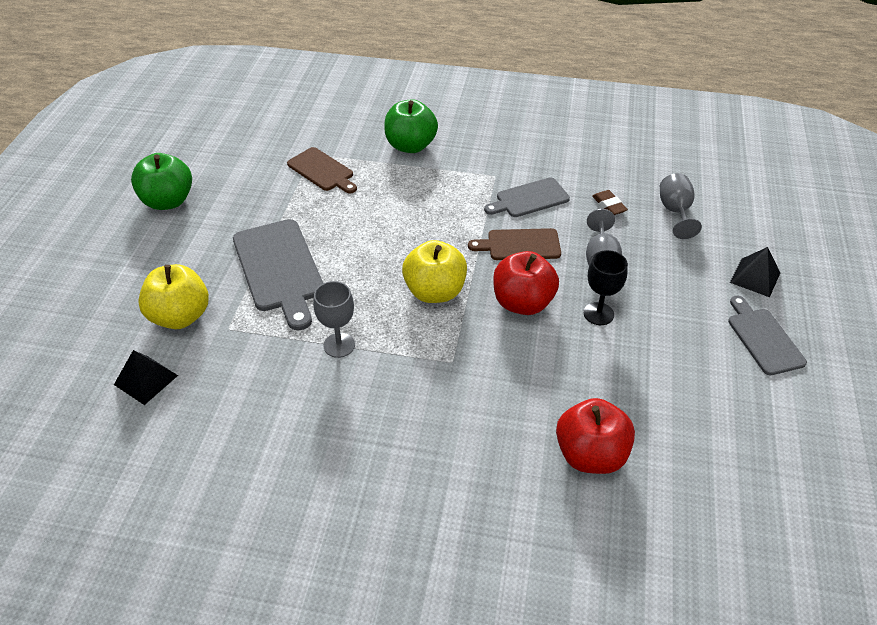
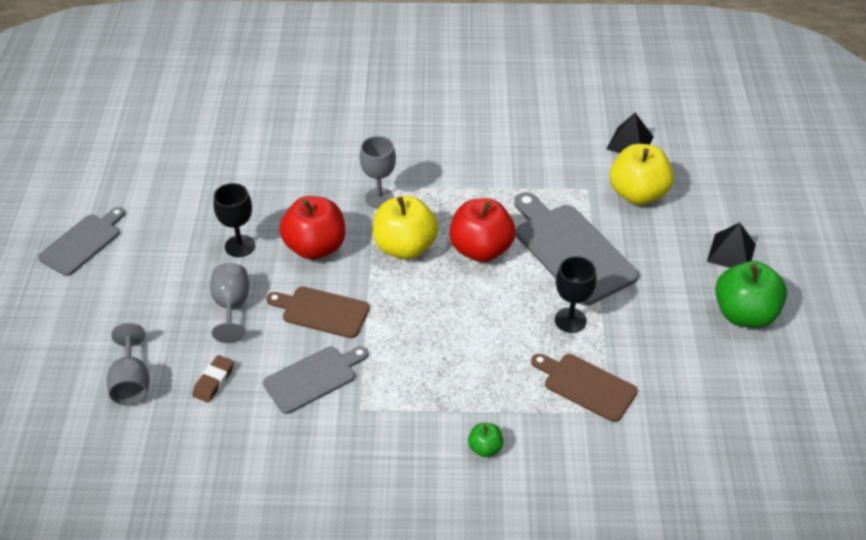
camera: 170 degrees right, 0 degrees up
(311, 213) = (570, 320): none -> black goblet
(339, 345) = (480, 188): grey goblet -> grey goblet (379, 198)
(410, 146) = (485, 448): green apple -> green apple, size x0.47
(520, 245) = (322, 311): brown cutting board -> brown cutting board turned 150 degrees counterclockwise
(590, 455) = (256, 136): red apple -> red apple (481, 249)
(609, 205) = (214, 381): brown eraser -> brown eraser turned 60 degrees clockwise
(755, 277) = (65, 306): black pyramid -> black pyramid (731, 252)
(763, 338) = (83, 242): grey cutting board -> grey cutting board turned 120 degrees counterclockwise

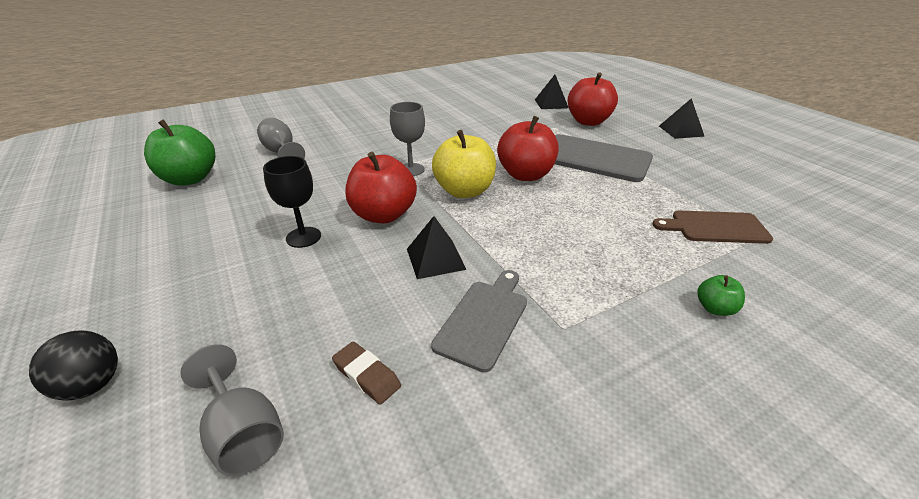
camera: 30 degrees left, 10 degrees down
(67, 315) = (92, 385): none -> black ball
(83, 242) = (92, 295): grey cutting board -> none
(214, 381) = (367, 375): brown eraser -> brown eraser turned 45 degrees counterclockwise
(231, 306) = (332, 289): grey goblet -> grey goblet (281, 152)
(322, 311) = (435, 259): brown cutting board -> black pyramid
(570, 320) = (643, 193): black goblet -> none
(637, 194) = (588, 121): yellow apple -> red apple
(744, 314) = (736, 154): green apple -> green apple (190, 179)

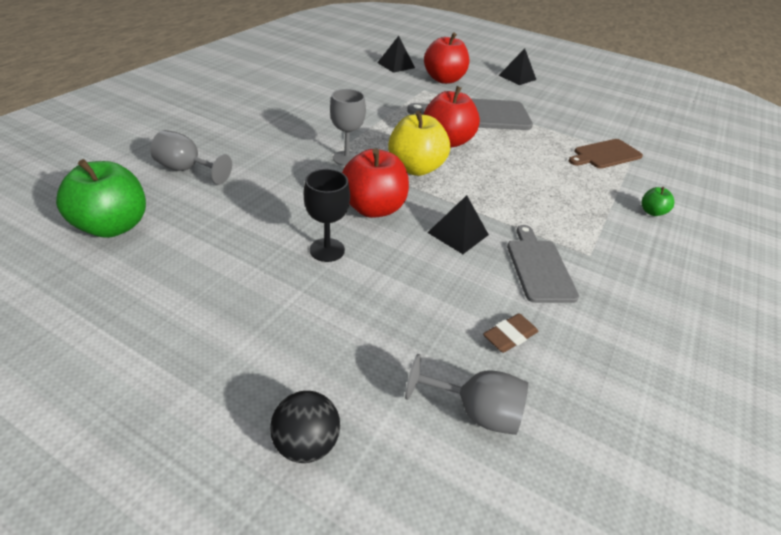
camera: 35 degrees left, 5 degrees up
(367, 375) = (509, 336): brown eraser -> brown eraser turned 45 degrees counterclockwise

